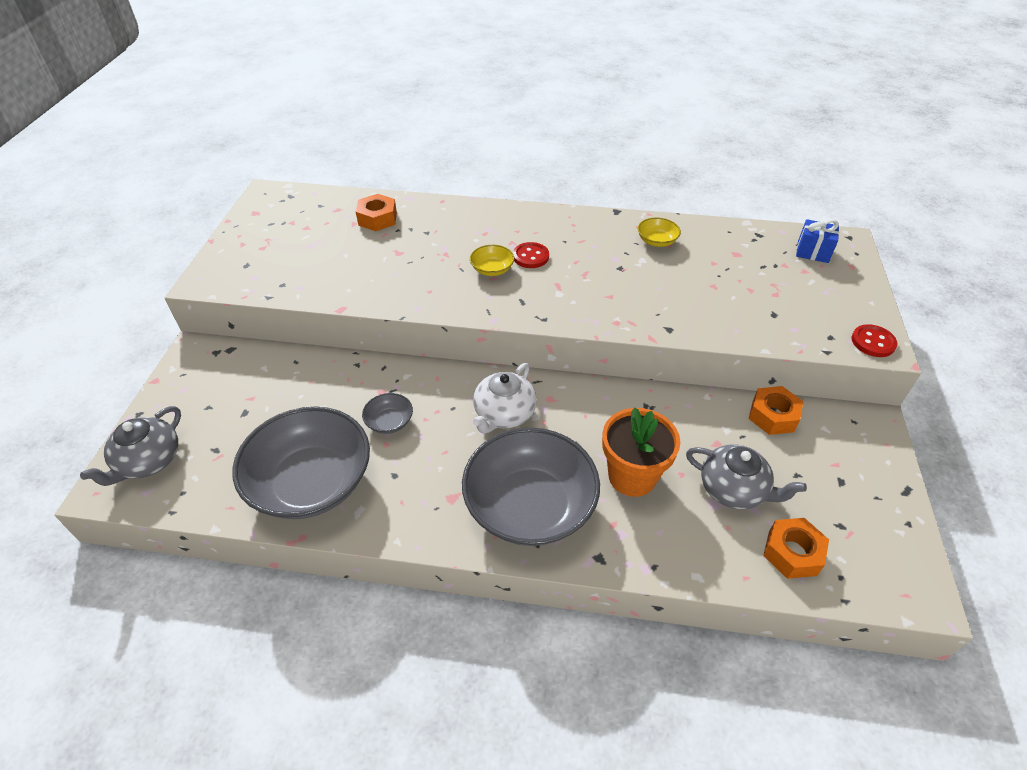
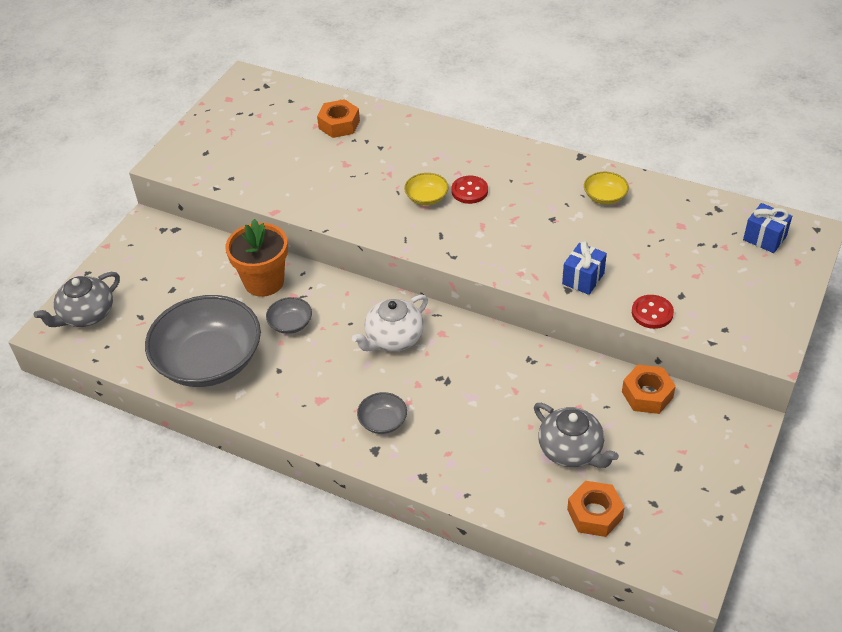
camera: 20 degrees right, 0 degrees up
(530, 505) = (383, 421): grey bowl -> grey bowl, size x0.42
(632, 476) = (484, 418): orange flower pot -> orange flower pot (264, 282)
(677, 316) = (583, 279): none -> blue gift
(873, 342) = (765, 343): red button -> red button (652, 313)

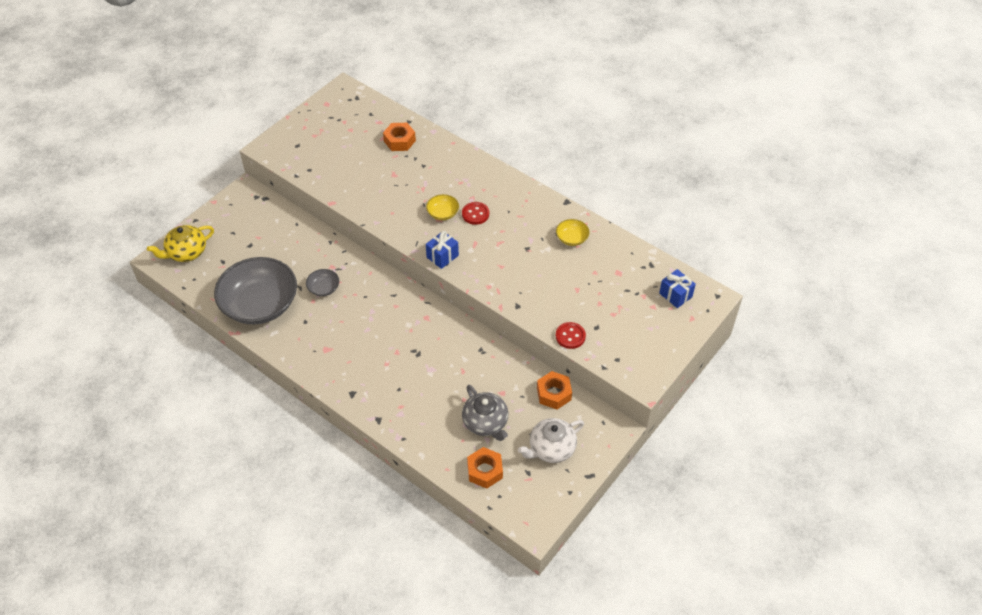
camera: 10 degrees right, 5 degrees up
(86, 315) = (186, 252): grey teapot -> yellow teapot
(264, 282) = (315, 252): orange flower pot -> none
(383, 421) = (364, 374): grey bowl -> none
(393, 338) = (391, 314): white teapot -> white teapot (551, 448)
(583, 279) = (531, 300): blue gift -> blue gift (442, 256)

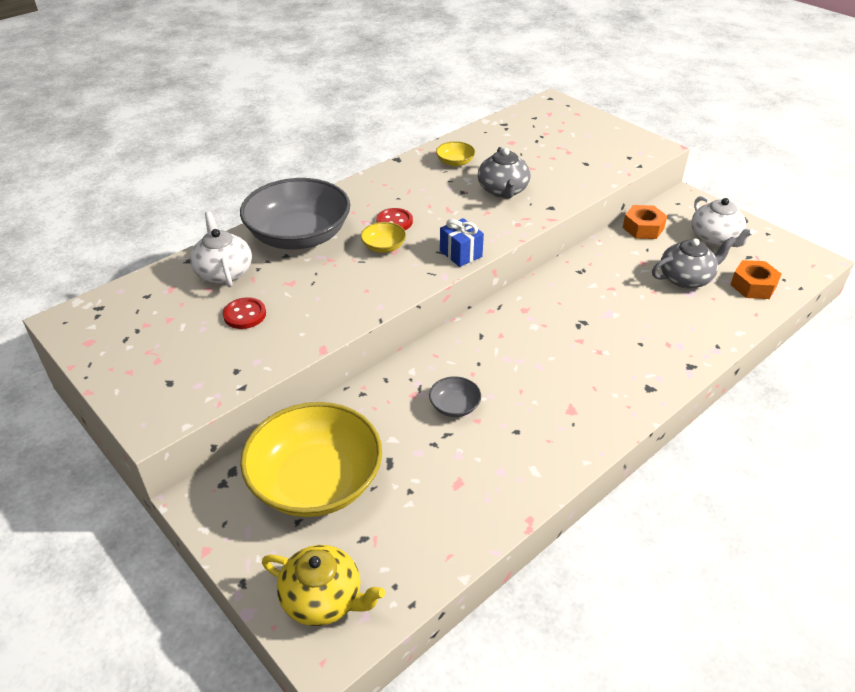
camera: 80 degrees left, 10 degrees down
(186, 252) = (323, 598): yellow teapot -> yellow teapot turned 45 degrees counterclockwise
(260, 234) = (316, 481): none -> yellow bowl
(260, 304) = (473, 486): grey bowl -> grey bowl (299, 236)
(399, 141) = (224, 272): orange nut -> white teapot
(535, 273) = (503, 190): none -> grey teapot
(570, 336) = (597, 179): red button -> red button (245, 315)
(675, 295) = (547, 117): blue gift -> none

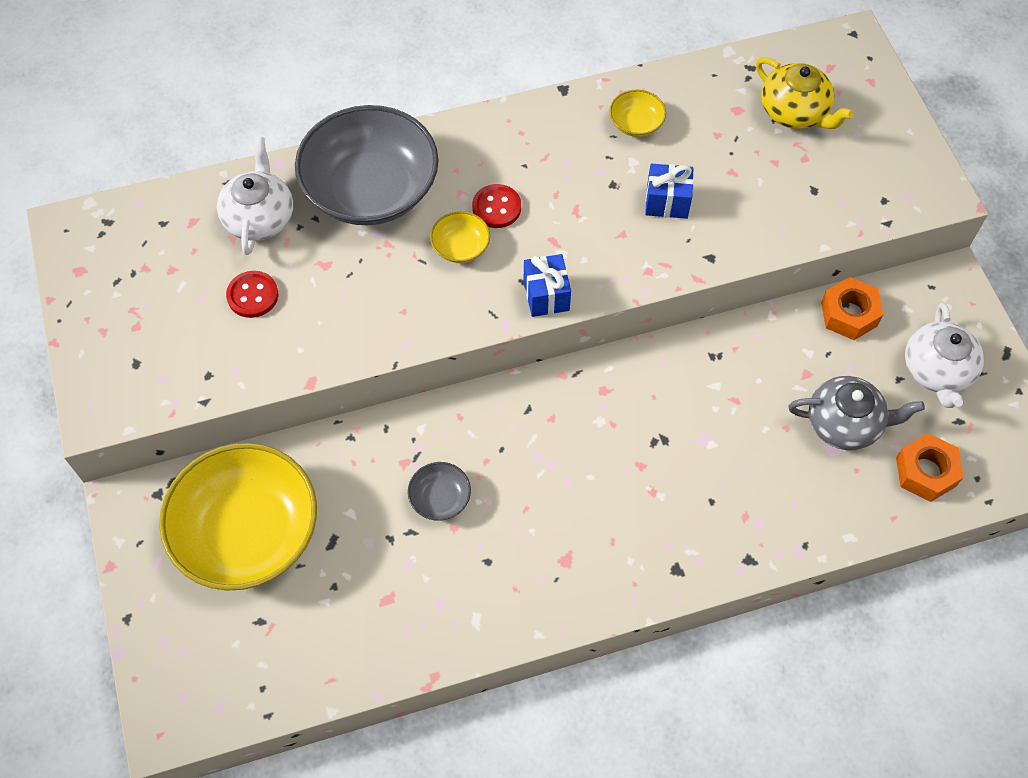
camera: 25 degrees right, 20 degrees up
(323, 598) = (191, 670): yellow teapot -> yellow teapot (794, 112)
(503, 190) = (667, 202): grey teapot -> blue gift

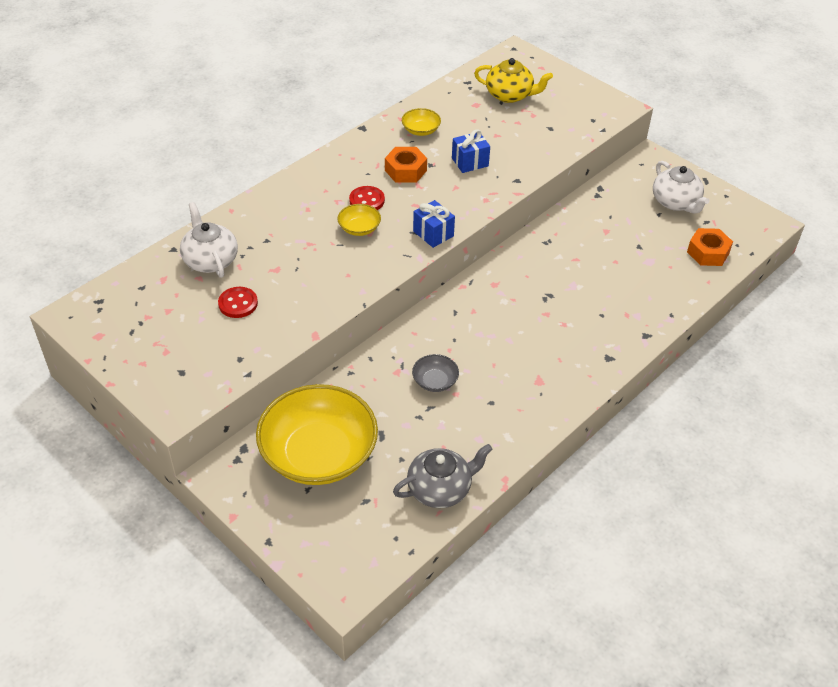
camera: 30 degrees left, 15 degrees down
(371, 189) = (276, 219): grey bowl -> none
(844, 423) = (646, 247): grey teapot -> grey teapot (440, 489)
(849, 314) = (607, 193): orange nut -> orange nut (405, 170)

